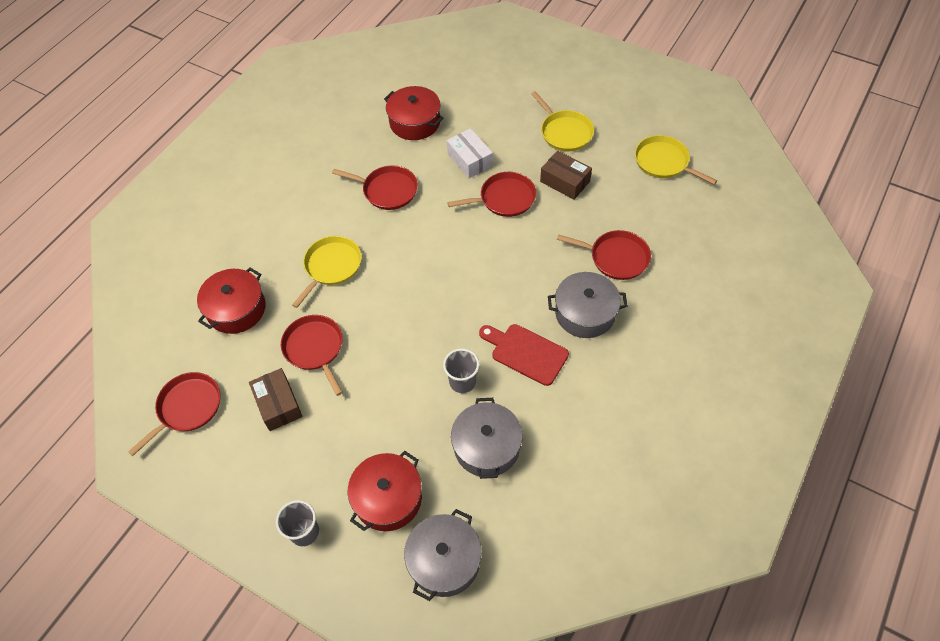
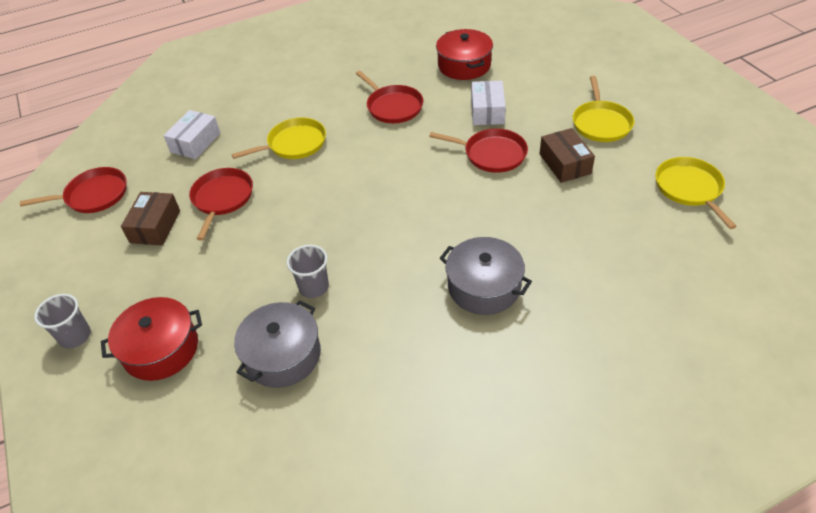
camera: 35 degrees right, 10 degrees down
(236, 309) = (195, 142): red pot -> white box
(444, 560) = (152, 434): grey pot -> none
(525, 352) = (393, 292): red cutting board -> none
(616, 257) = (561, 252): red pan -> none

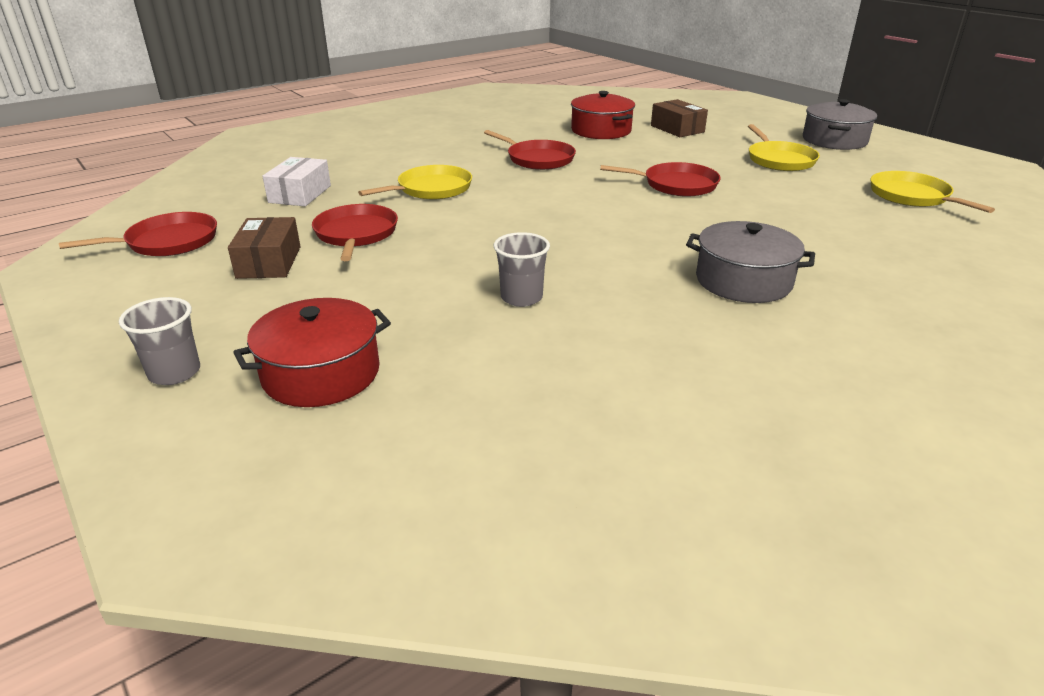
camera: 15 degrees left, 15 degrees down
(282, 355) = (512, 362): grey pot -> grey pot (834, 140)
(487, 111) = (649, 157): white box -> none
(565, 164) = (763, 187): brown box -> brown box (677, 129)

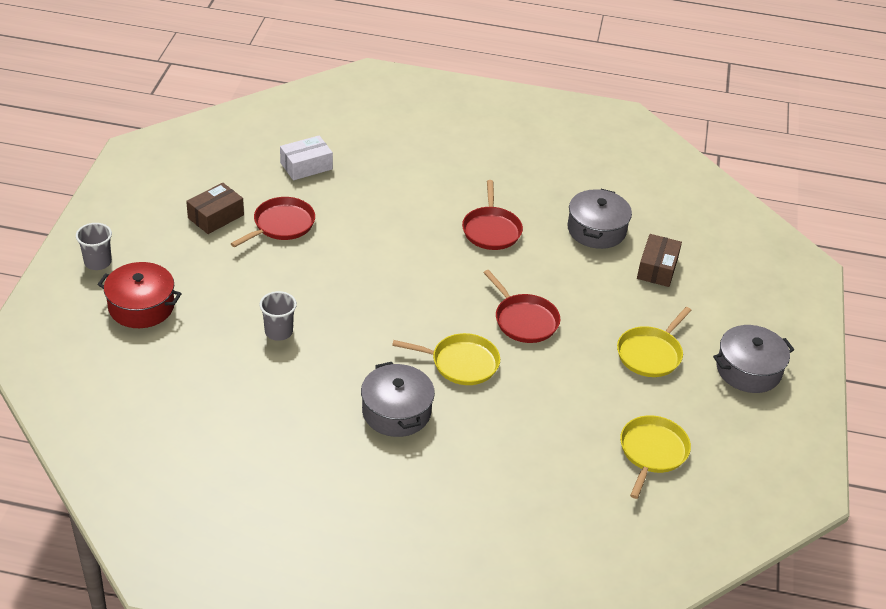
camera: 45 degrees right, 10 degrees up
(167, 242) = (196, 165): red pan -> none
(431, 189) = (378, 213): yellow pan -> yellow pan (461, 363)
(601, 130) = (596, 230): red pot -> grey pot

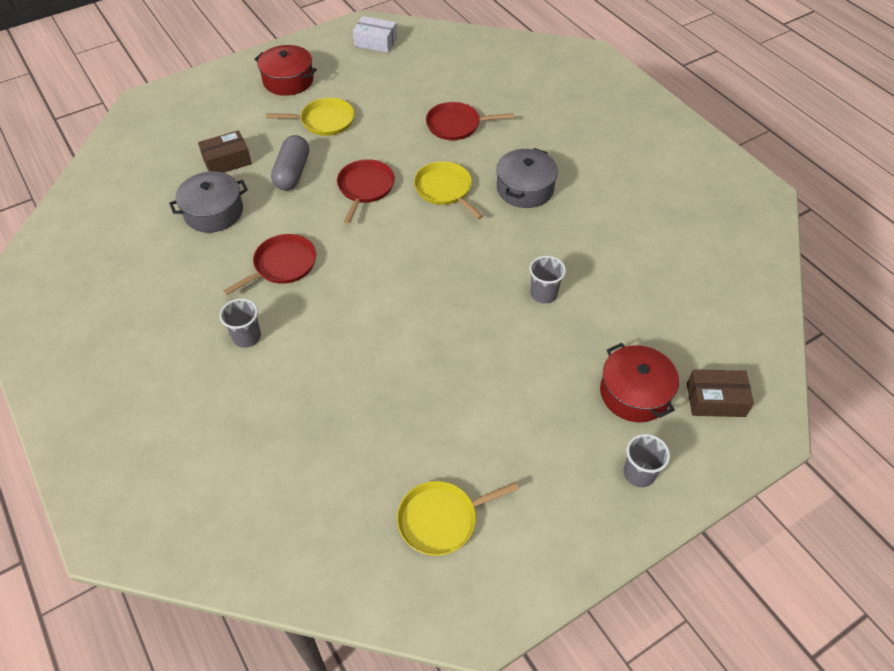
camera: 130 degrees left, 10 degrees up
(216, 216) = (482, 448): brown box -> brown box (715, 400)
(281, 225) = (435, 393): red pan -> red pan (456, 125)
(306, 166) = (335, 448): white box -> white box (375, 42)
(443, 180) = (247, 337): none -> grey cup
(596, 293) = (292, 173): none -> grey capsule
(652, 452) = (409, 81): yellow pan -> yellow pan (441, 519)
(748, 370) = (288, 80): grey pot -> red pot

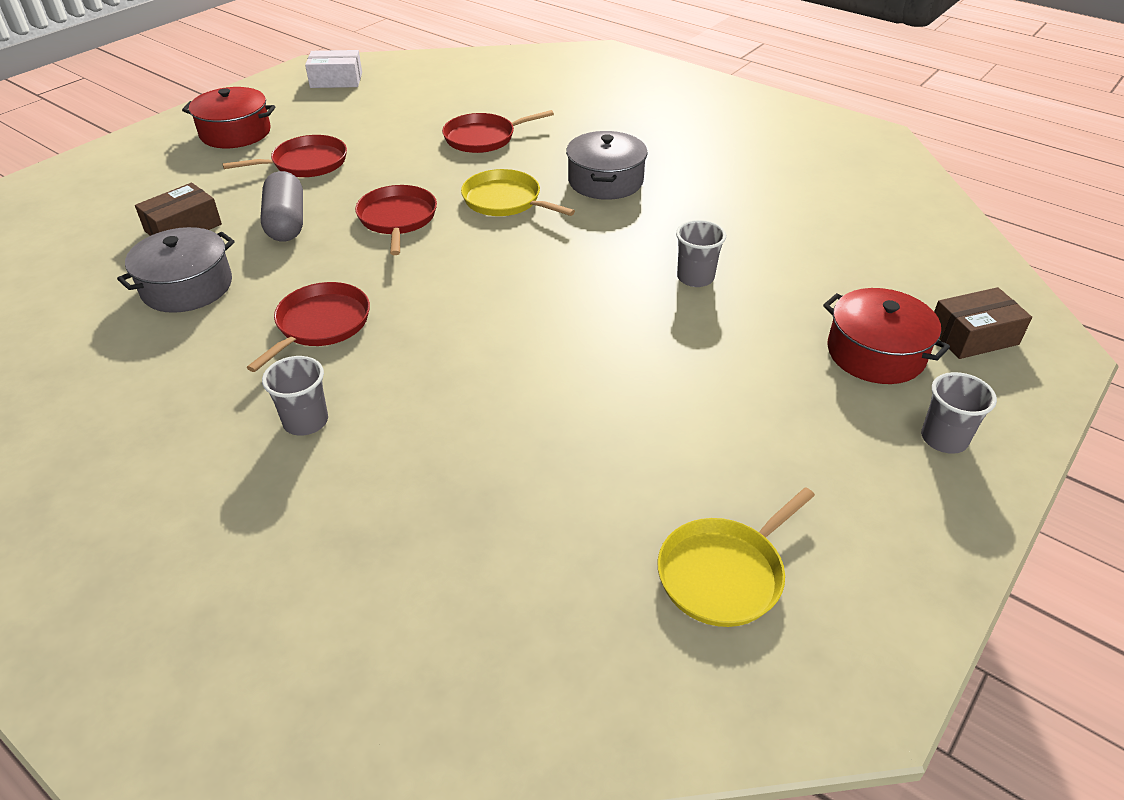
camera: 20 degrees left, 10 degrees down
(324, 121) = (306, 163): yellow pan -> red pan

